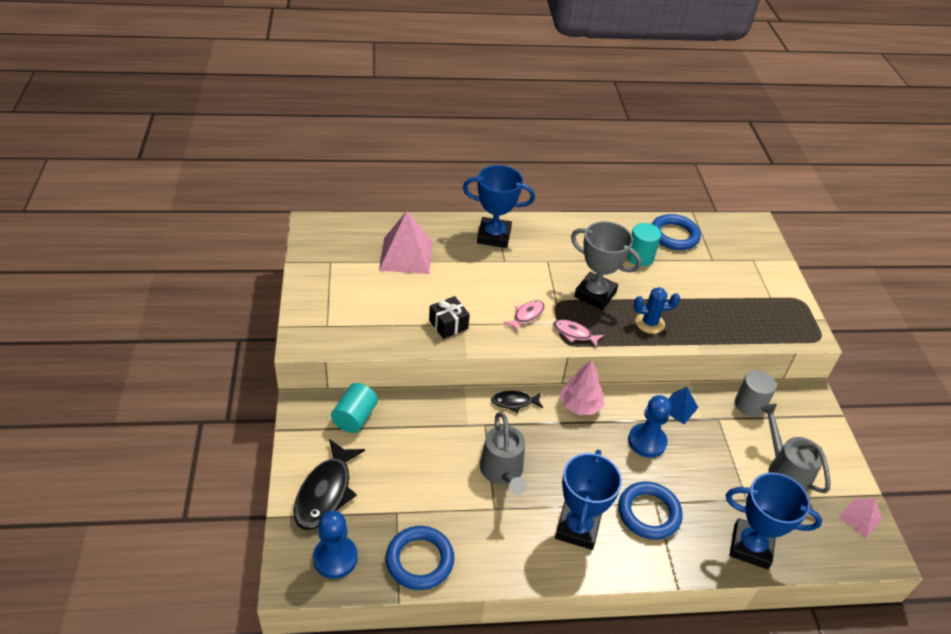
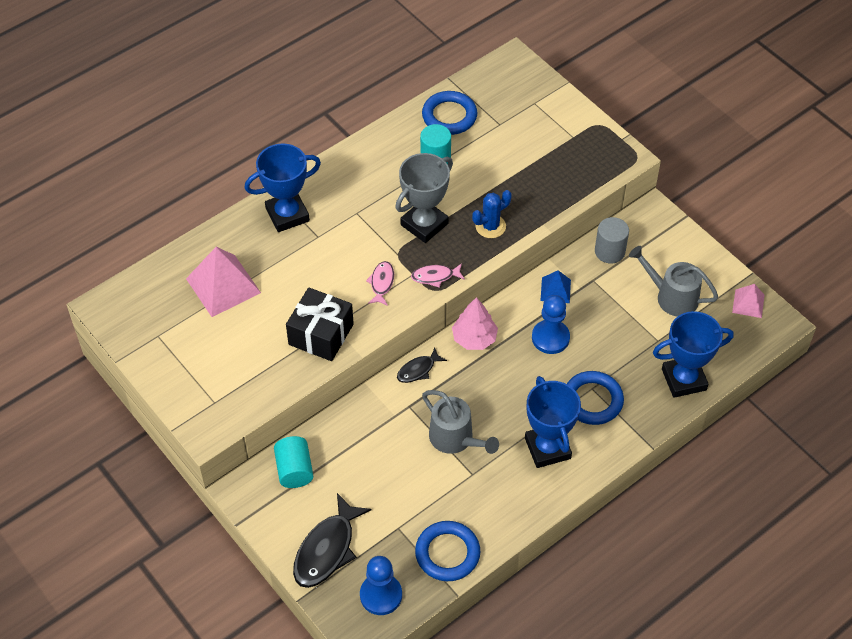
camera: 30 degrees left, 10 degrees up
(325, 492) = (327, 549): black fish -> black fish turned 45 degrees clockwise
(448, 324) = (321, 334): black gift -> black gift, size x1.59
(595, 294) = (424, 224): grey trophy -> grey trophy turned 45 degrees counterclockwise

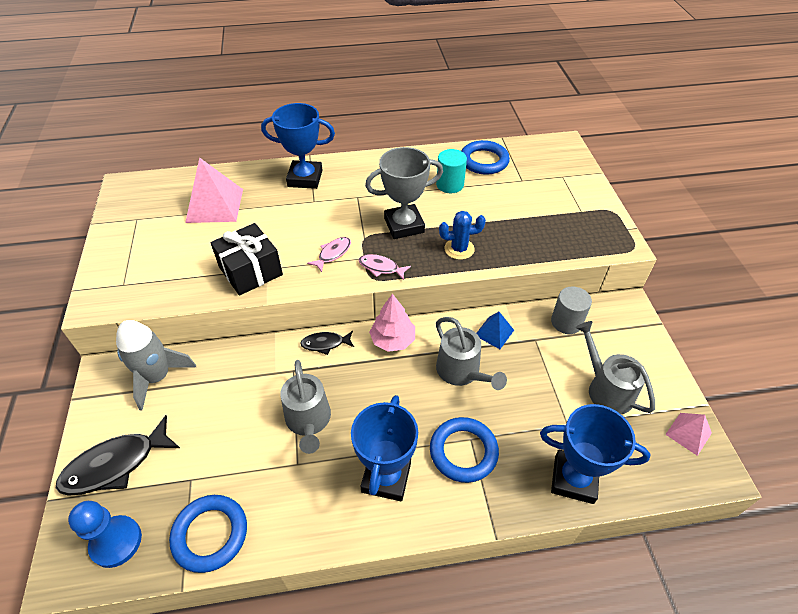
camera: 30 degrees right, 5 degrees down
(294, 470) = (157, 377): turquoise cylinder -> grey rocket
(550, 338) = (461, 372): blue pawn -> grey watering can

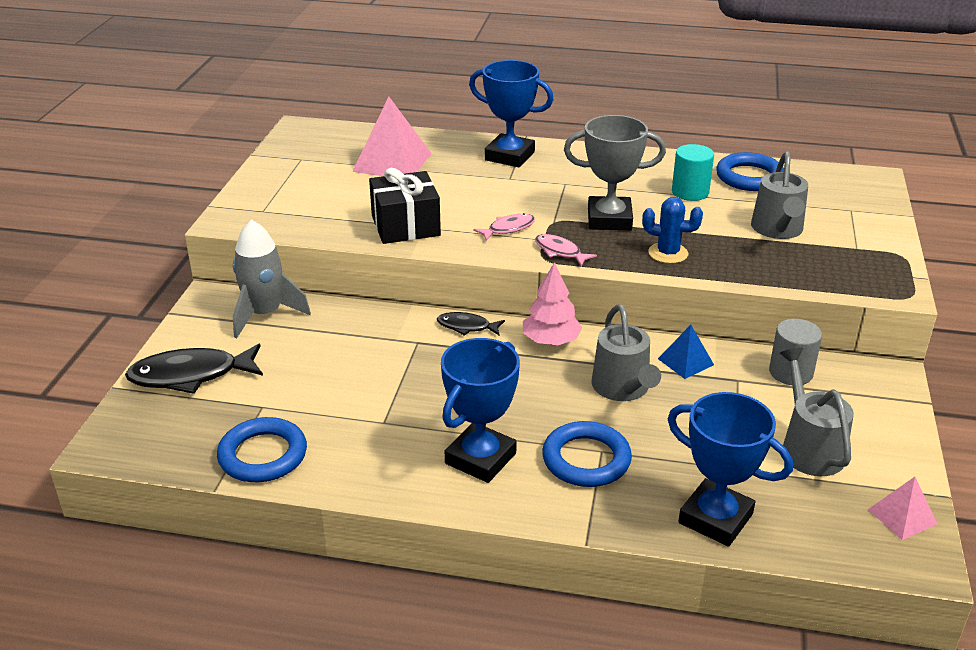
camera: 20 degrees right, 15 degrees down
(116, 542) = (165, 436): blue pawn -> none
(308, 421) = (414, 389): grey watering can -> grey watering can (777, 229)

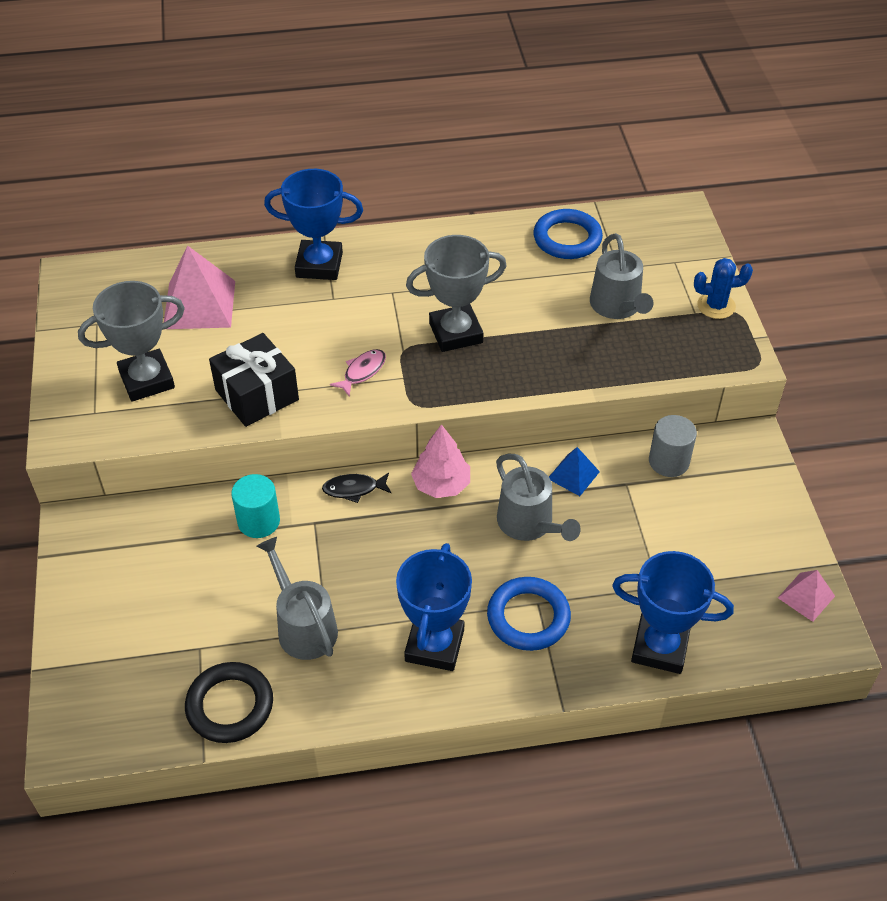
camera: 20 degrees left, 15 degrees up
(190, 375) = (106, 631): black fish -> none
(263, 455) = (230, 706): blue ring -> black ring
(265, 314) = (142, 530): grey rocket -> none
(319, 199) = (147, 380): none -> grey trophy
(560, 251) = (426, 390): pink fish -> none
(668, 253) = (528, 365): blue cactus -> blue cactus (716, 306)
(690, 192) = (518, 274): turquoise cylinder -> turquoise cylinder (258, 521)
(809, 448) = (711, 545): grey watering can -> grey watering can (303, 626)

